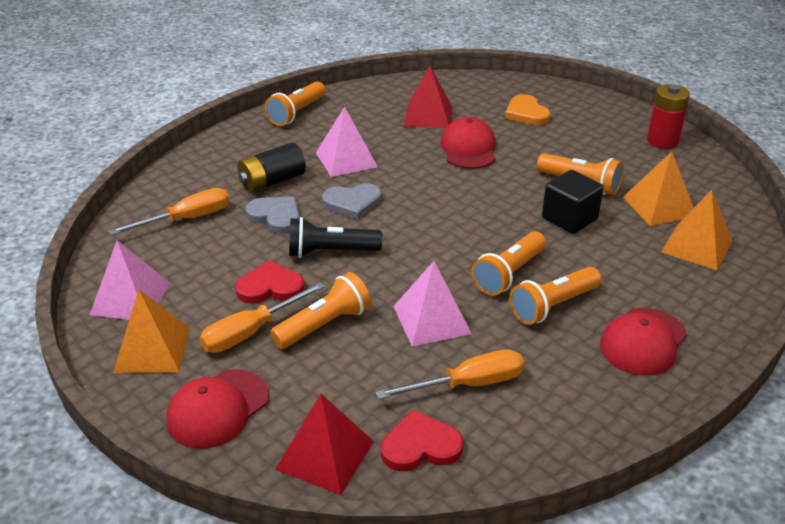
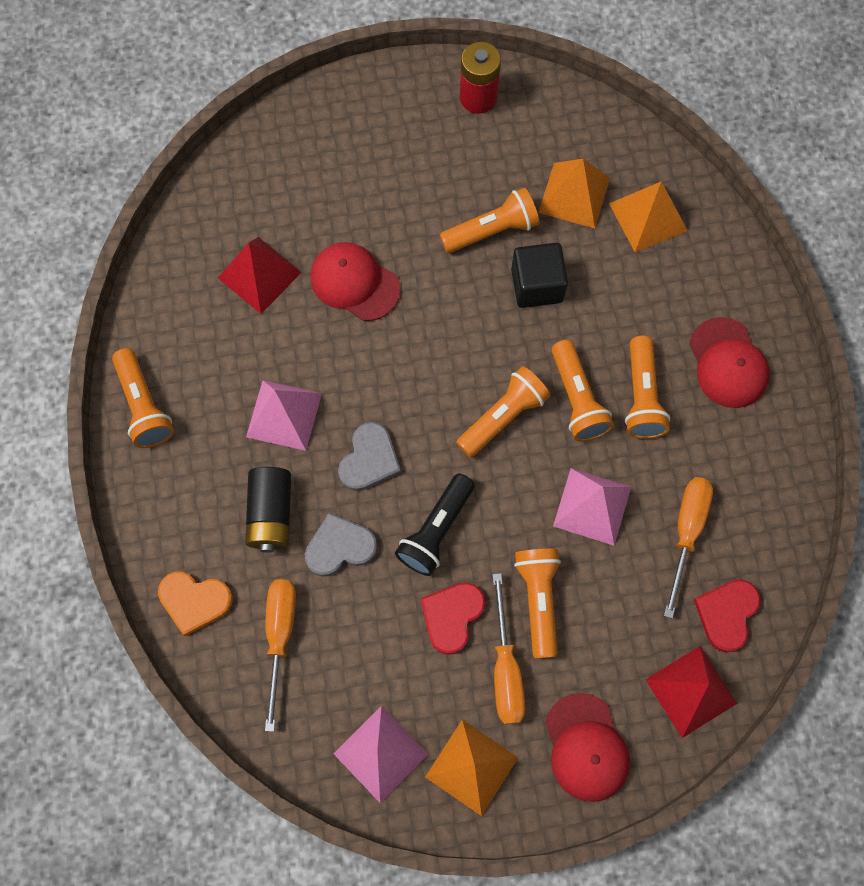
camera: 55 degrees left, 35 degrees up
(452, 246) = (503, 416): none -> orange flashlight
(526, 113) = (331, 176): orange heart -> orange heart (194, 601)

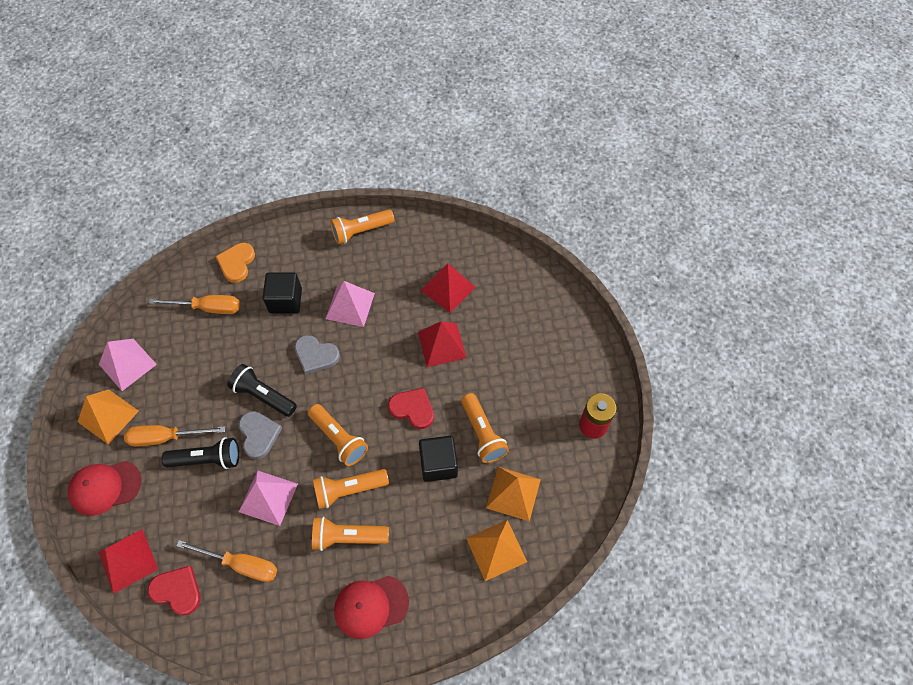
camera: 90 degrees right, 10 degrees down
(271, 514) = (285, 301): black battery -> black cube
(339, 547) = (259, 339): grey heart -> grey heart (259, 435)
(354, 283) = (442, 344): red cap -> red pyramid
(452, 616) = (205, 405): red heart -> red heart (413, 409)
(538, 600) = (207, 459): orange flashlight -> black flashlight

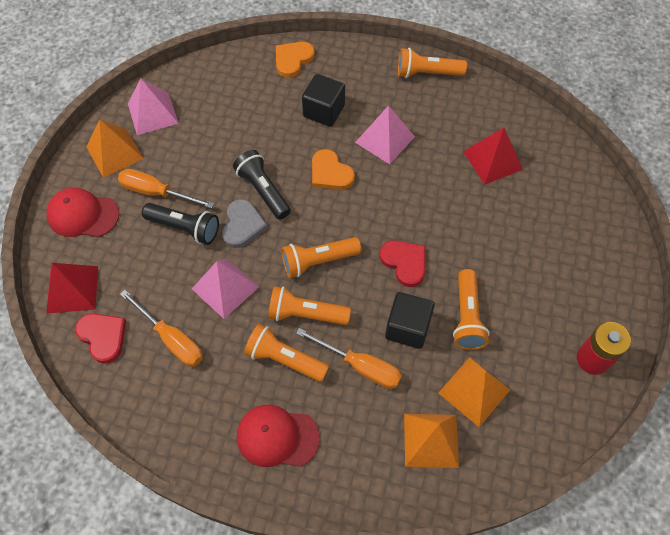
camera: 25 degrees right, 0 degrees up
(208, 308) = (248, 91): orange screwdriver -> orange screwdriver (360, 366)
(316, 355) = (330, 173): grey heart -> orange heart
(339, 439) = (318, 261): orange flashlight -> orange flashlight turned 90 degrees clockwise
(442, 344) = (462, 212): red pyramid -> none

